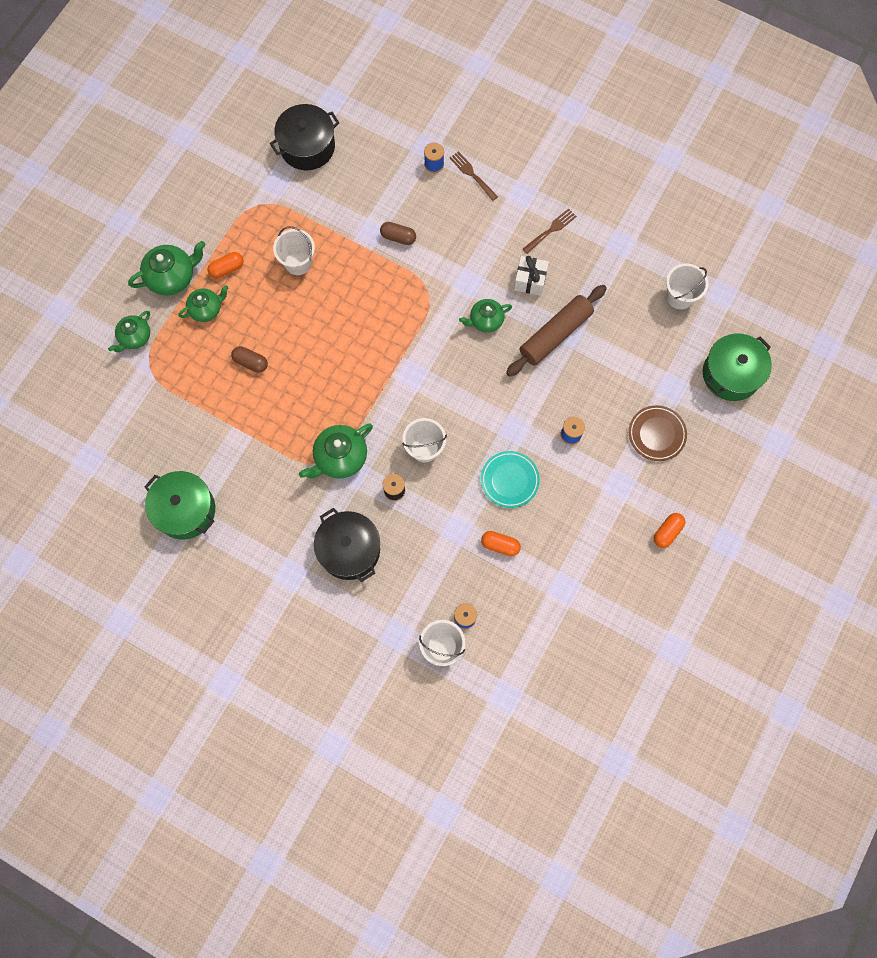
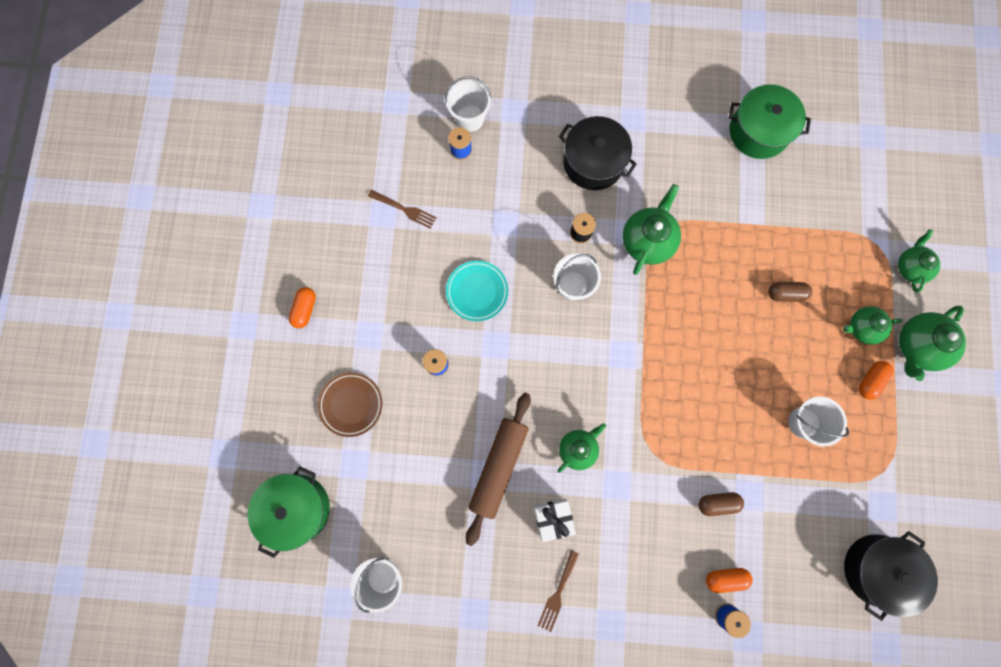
camera: 155 degrees right, 5 degrees up
(206, 309) = (862, 328): green teapot -> green teapot turned 45 degrees clockwise
(472, 174) = (678, 624): brown fork -> brown fork (404, 209)
(500, 545) = (458, 227): orange capsule -> orange capsule (725, 578)

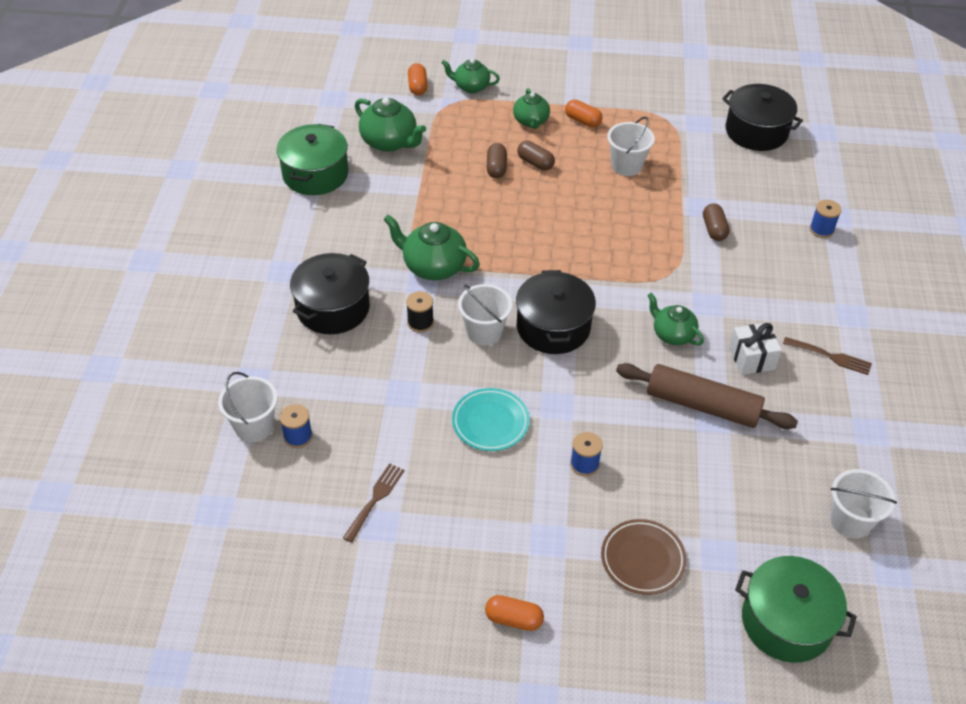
camera: 90 degrees left, 30 degrees down
(581, 343) = (553, 327): none -> black pot
(725, 578) = (786, 228): orange capsule -> orange capsule (417, 86)
(797, 331) = (535, 163): none -> brown capsule
(917, 346) = (548, 89): green teapot -> green teapot (389, 142)

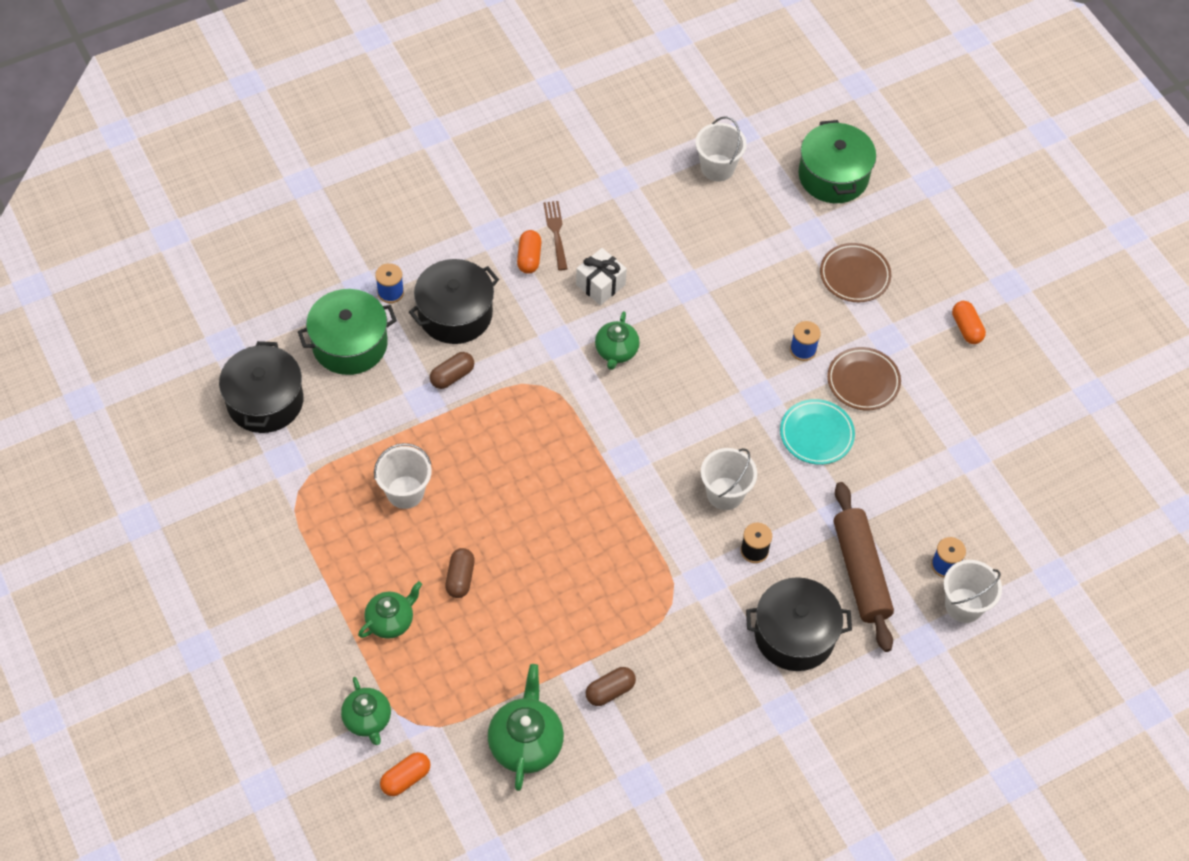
camera: 125 degrees left, 10 degrees up
(315, 174) = (631, 783): green pot -> green pot (349, 344)
(375, 499) = (951, 471): brown fork -> none
(433, 266) = (678, 583): green teapot -> none
(496, 168) = (494, 610): brown capsule -> brown capsule (610, 691)
(517, 490) = (863, 381): none -> brown plate
(553, 327) = (677, 443): black pot -> black pot (455, 314)
(582, 121) = (355, 570): orange capsule -> orange capsule (529, 258)
(702, 405) = (680, 298): brown rolling pin -> brown rolling pin (860, 572)

